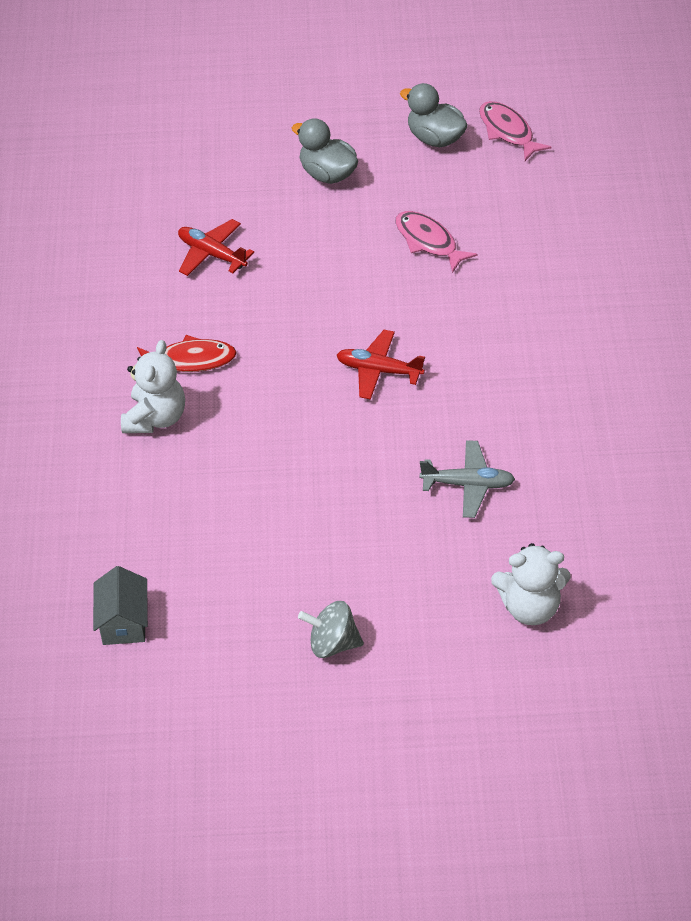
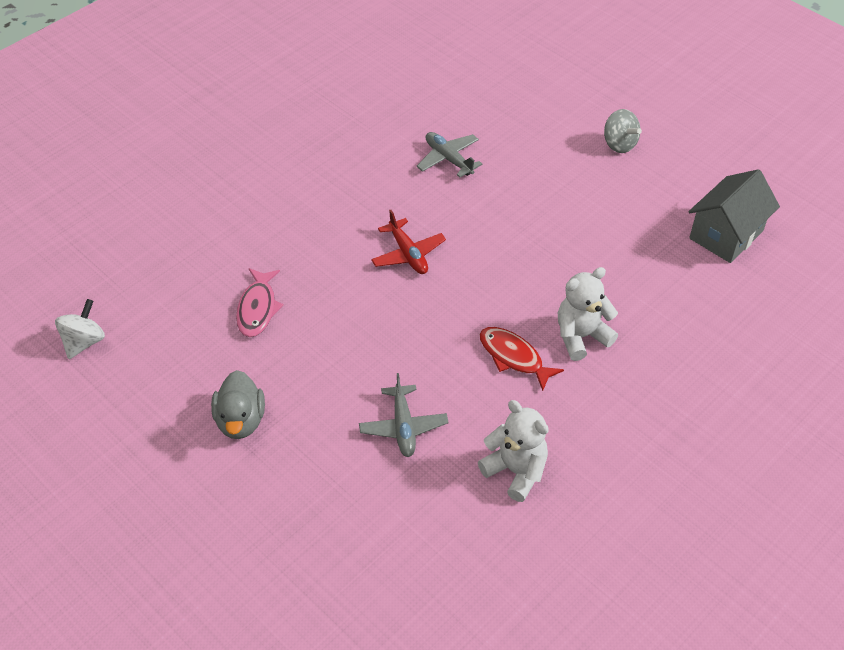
camera: 135 degrees left, 0 degrees up
(124, 622) = (726, 234): grey house -> grey house, size x1.52
(212, 254) = (403, 427): red plane -> grey plane
(435, 138) = (132, 381): grey duck -> none
(508, 131) = (84, 342): pink fish -> white spinning top
(530, 607) = (499, 89): white teddy bear -> white teddy bear (515, 471)

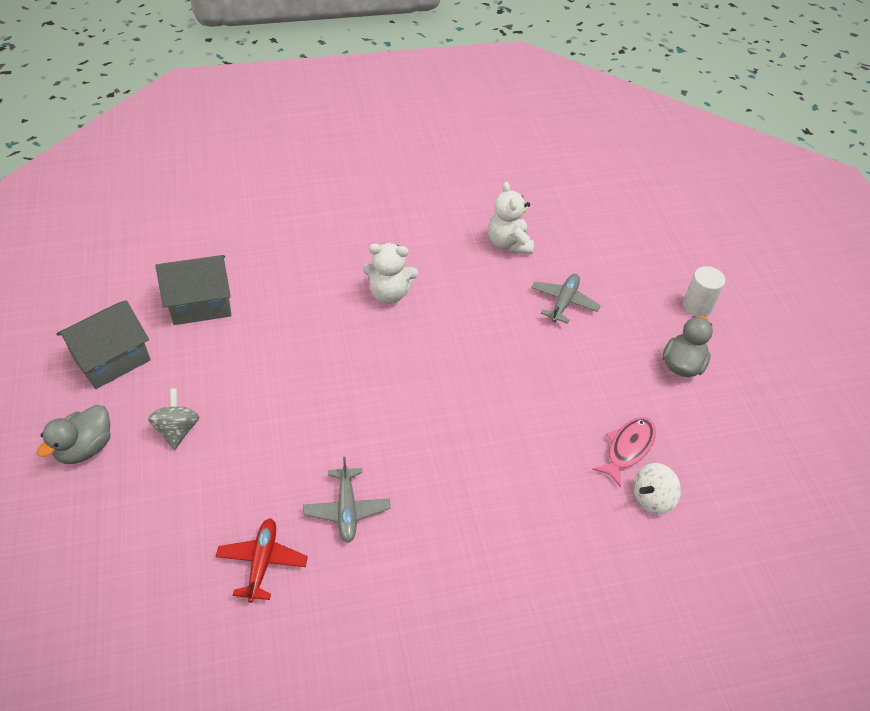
camera: 150 degrees left, 0 degrees up
(84, 342) = (799, 499): white spinning top -> white spinning top (652, 498)
(252, 508) = (697, 306): none -> white cylinder
(408, 254) = (465, 428): red plane -> red plane (262, 562)
(514, 357) = (450, 305): red fish -> none
(663, 105) = (85, 448): none -> grey duck
(729, 160) = (112, 359): none -> grey house

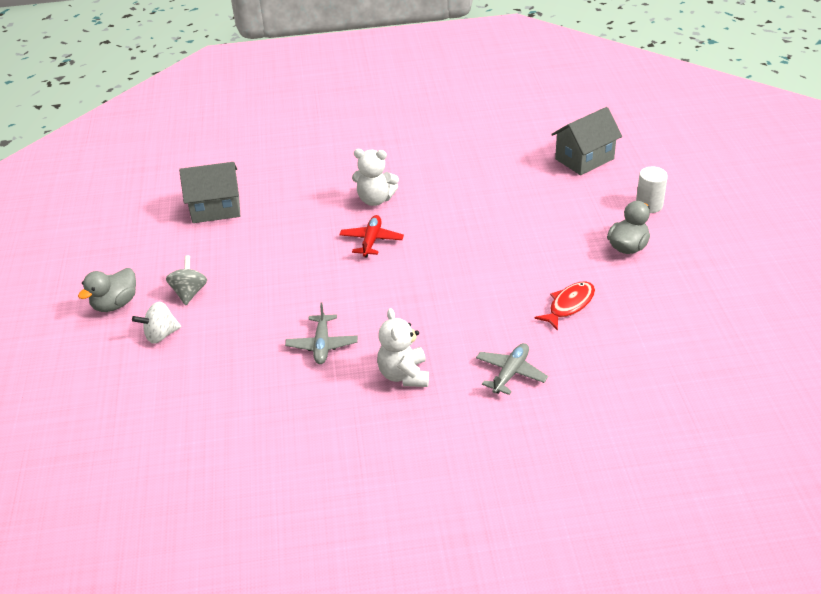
camera: 10 degrees right, 10 degrees down
(112, 359) = (141, 246): grey house -> grey house (584, 159)
(262, 562) = (249, 378): red plane -> red plane (371, 241)
(508, 243) = (484, 163): white teddy bear -> white teddy bear (404, 375)
(564, 302) = (528, 204): grey plane -> grey plane (510, 373)
(628, 448) = (569, 305): pink fish -> red fish
(652, 498) = (585, 339): white spinning top -> white spinning top (161, 335)

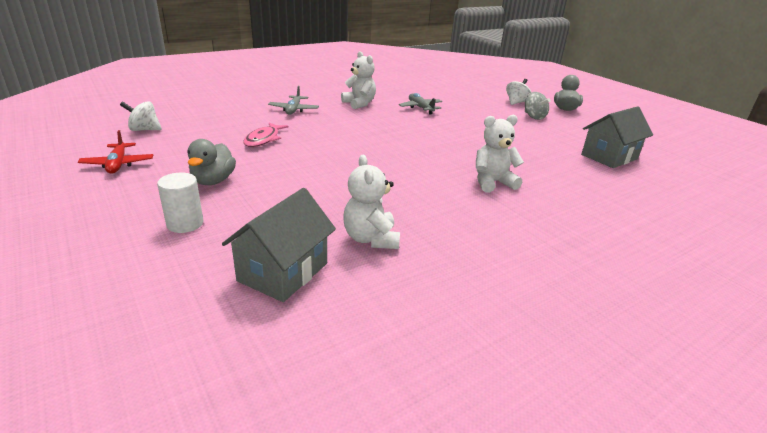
camera: 150 degrees right, 10 degrees down
(371, 241) = (455, 154): red plane -> red plane (118, 164)
(517, 169) = (371, 239): none -> white teddy bear
(569, 305) = (263, 139): red fish -> pink fish
(715, 354) = (144, 130): none -> white spinning top

